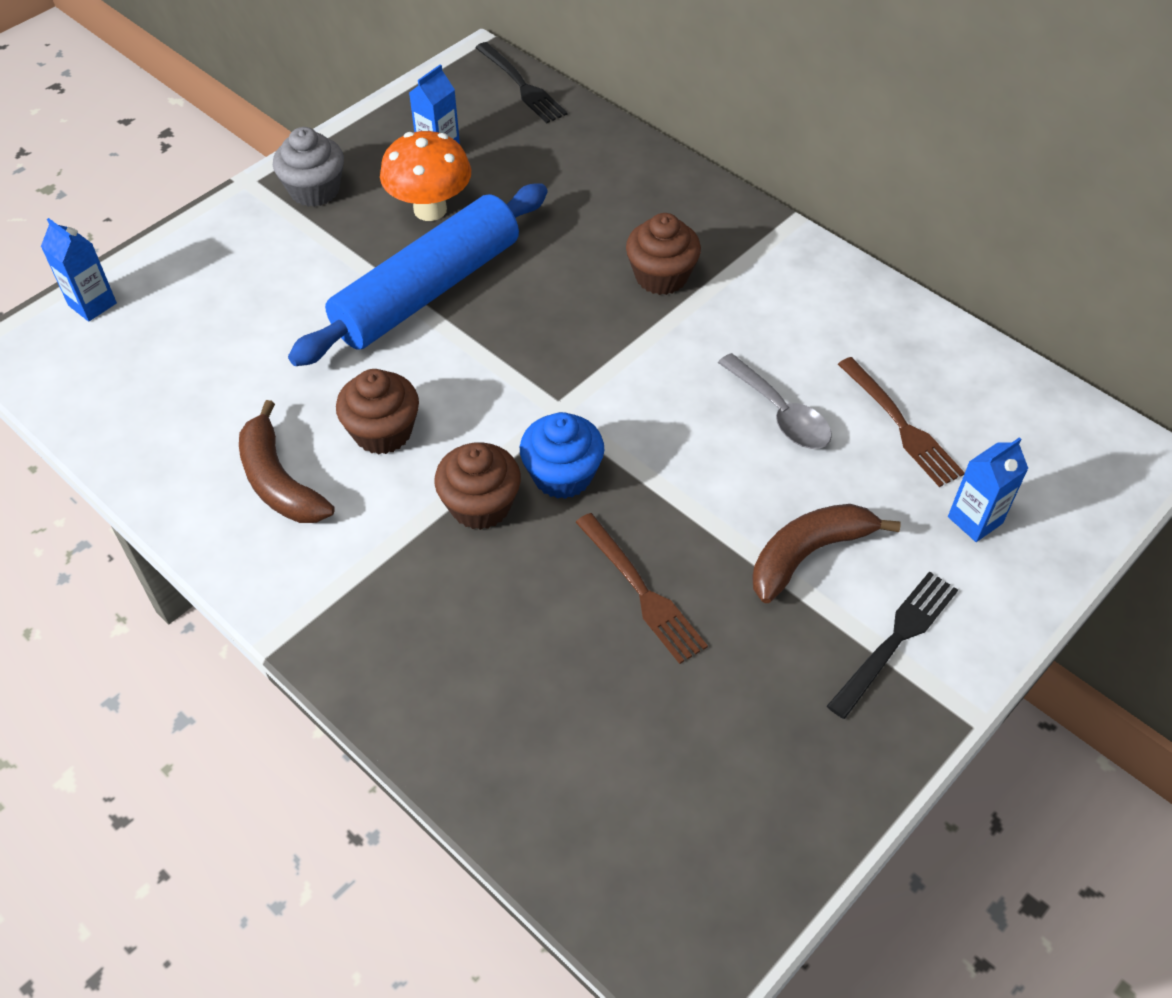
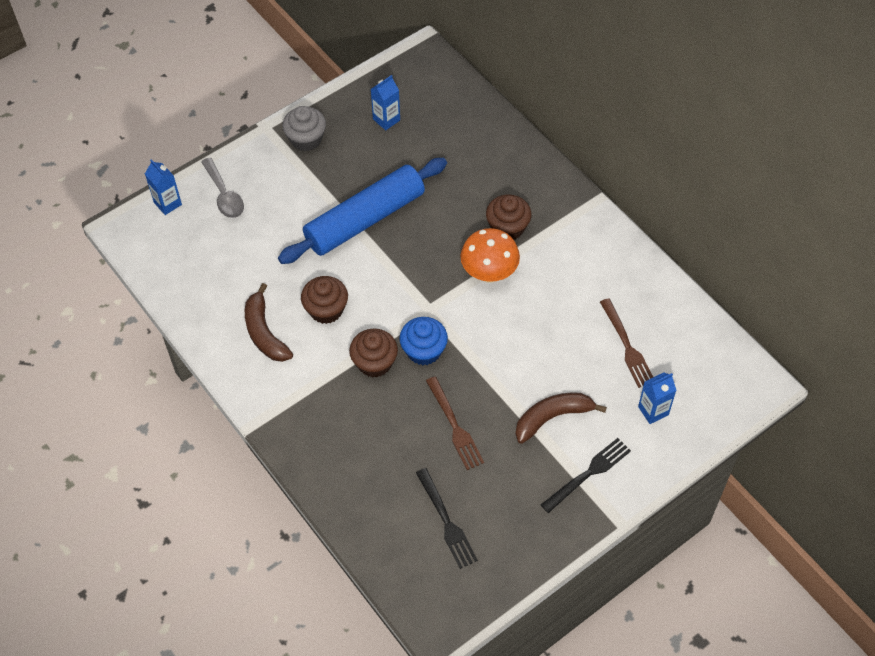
camera: 10 degrees right, 5 degrees up
(430, 209) = (375, 162): orange mushroom -> orange mushroom (489, 273)
(522, 86) = (447, 75): black fork -> black fork (447, 521)
(780, 413) = (558, 329): grey spoon -> grey spoon (224, 195)

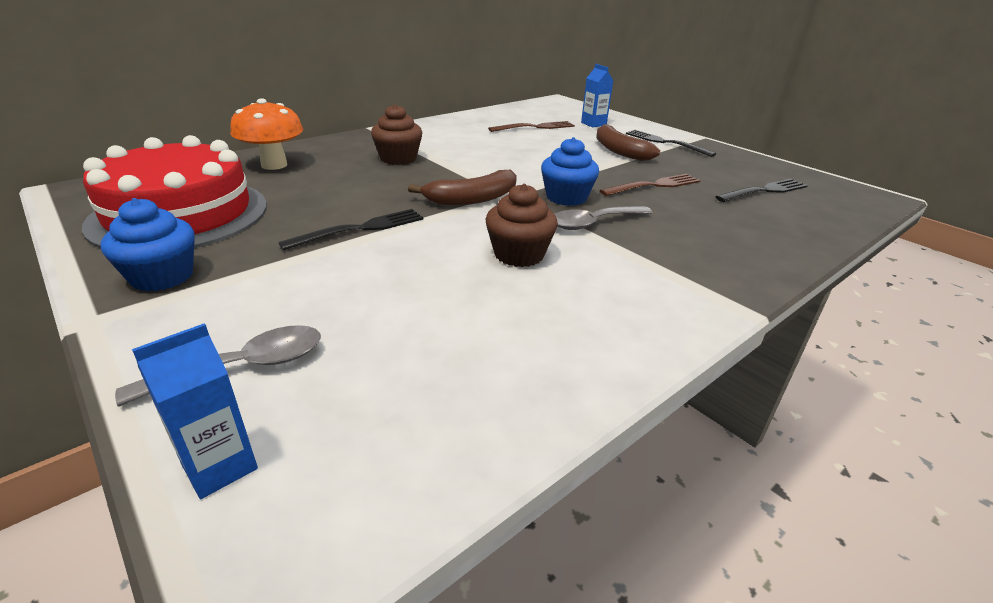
camera: 95 degrees left, 25 degrees down
(264, 332) = (572, 305): brown banana -> brown banana (472, 199)
(306, 139) = (162, 276): grey cupcake -> blue cupcake
(365, 219) = (361, 229): blue rolling pin -> black fork
(374, 362) = (594, 223): brown cupcake -> grey spoon
(386, 119) = (180, 214): blue carton -> red cake
(489, 273) = (458, 167): orange mushroom -> orange mushroom (274, 165)

